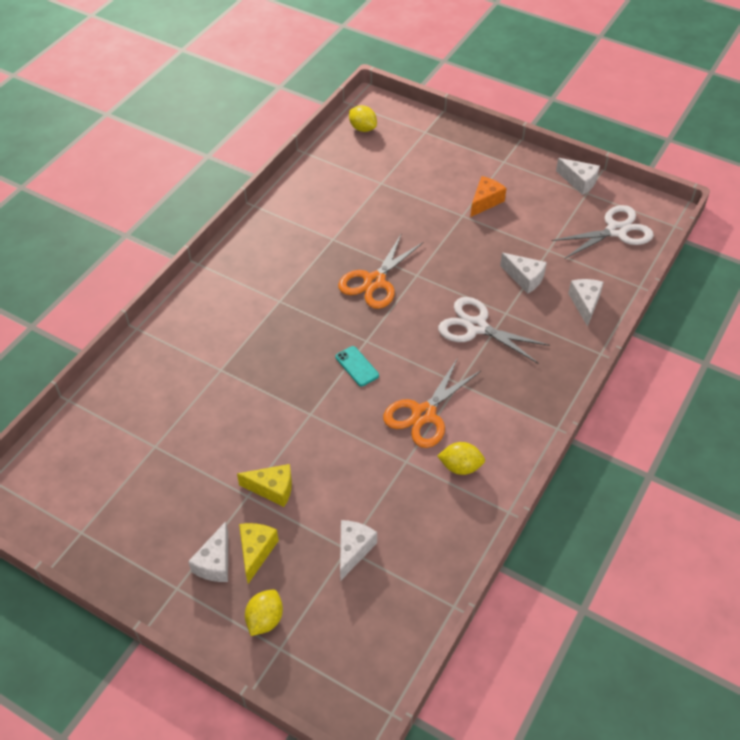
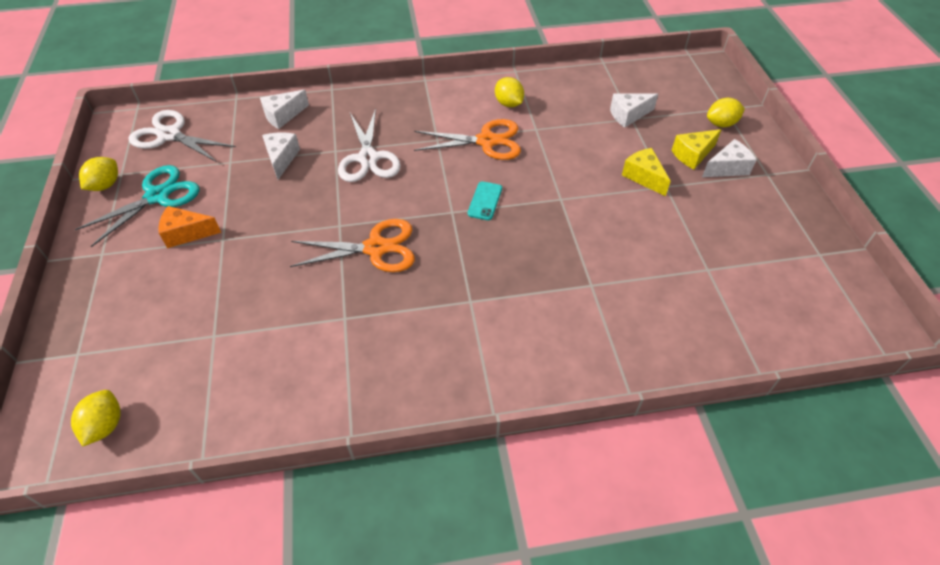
camera: 130 degrees left, 0 degrees up
(541, 201) = (157, 196): none -> turquoise scissors
(579, 182) = (105, 185): white cheese -> yellow lemon

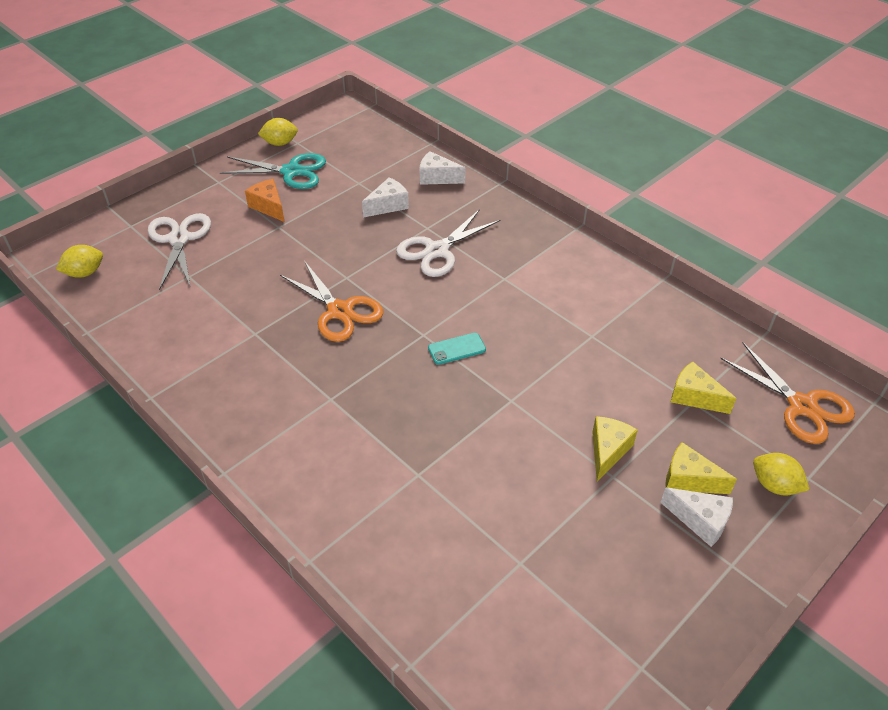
camera: 55 degrees right, 5 degrees down
(169, 135) = (356, 138): white scissors -> white scissors (179, 239)
(487, 141) = (536, 311): orange scissors -> orange scissors (802, 406)
(508, 104) = (607, 299): yellow lemon -> none
(628, 115) = (694, 397): white cheese -> yellow cheese

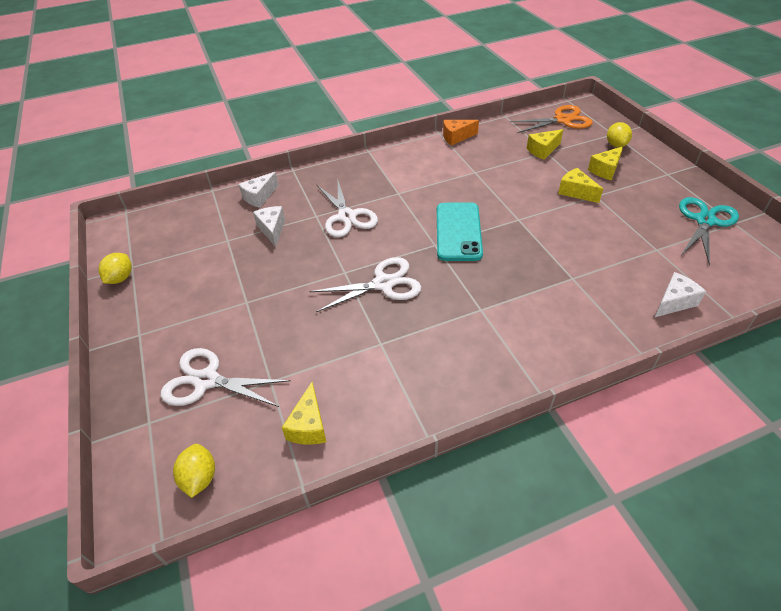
camera: 65 degrees left, 0 degrees up
(146, 316) = (309, 426): none -> yellow cheese
(269, 207) = (212, 303): orange cheese -> orange cheese (456, 137)
(291, 172) = (173, 278): turquoise scissors -> turquoise scissors (705, 221)
(340, 311) = (384, 284): orange scissors -> white scissors
(456, 349) = (458, 231): turquoise phone -> turquoise phone, size x2.03
(700, 521) = (636, 175): white cheese -> white cheese (674, 302)
(774, 485) = (616, 145): yellow lemon -> yellow lemon turned 60 degrees counterclockwise

